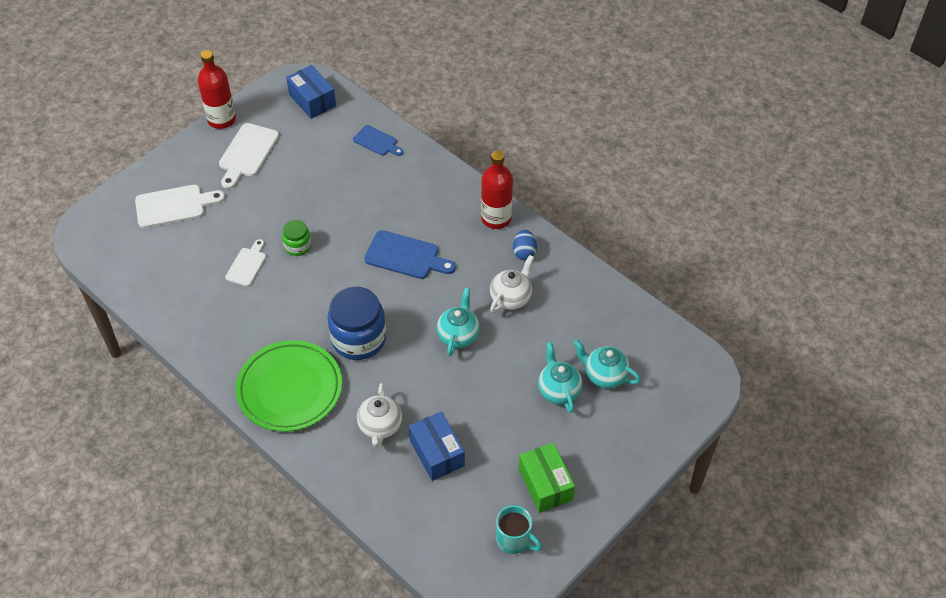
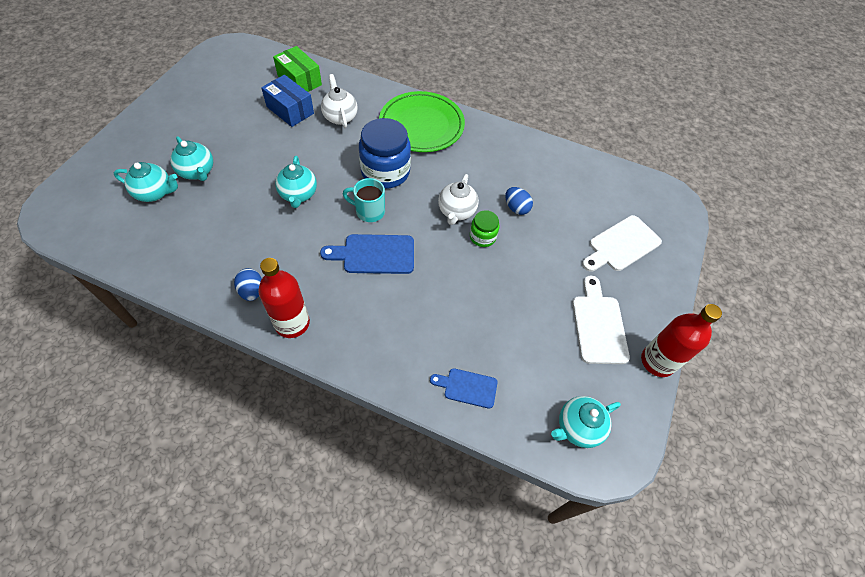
camera: 155 degrees right, 5 degrees up
(247, 265) = (516, 208): white cutting board -> blue egg
(312, 100) = (577, 427): blue box -> turquoise teapot
(511, 298) = (256, 240): white teapot -> white teapot (456, 212)
(514, 540) = (219, 75): turquoise mug -> turquoise mug (369, 211)
(545, 484) = (200, 108): green box -> green box (299, 80)

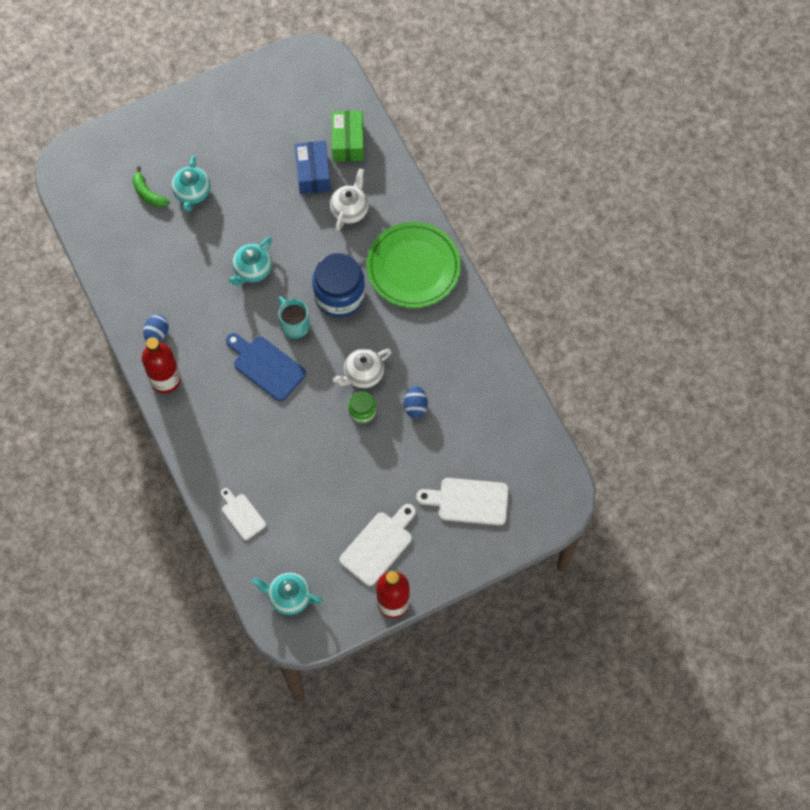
camera: 45 degrees right, 10 degrees up
(155, 193) = (148, 193): turquoise teapot -> green banana
(467, 387) = (242, 514): blue cutting board -> white cutting board

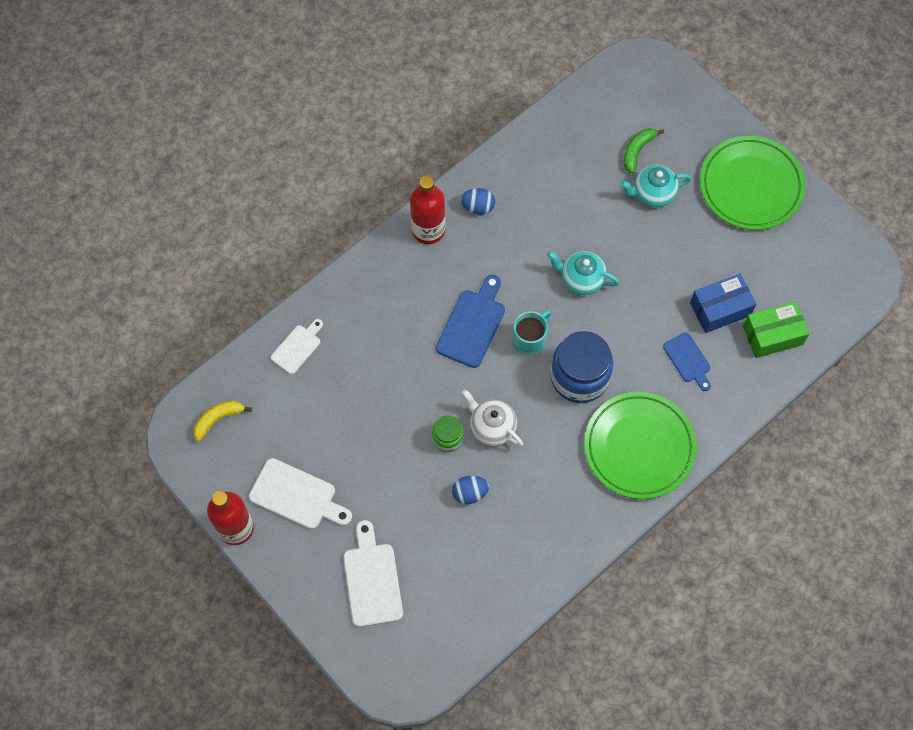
camera: 75 degrees right, 0 degrees up
(211, 118) = (751, 186): none -> green plate
(289, 597) = (218, 419): turquoise teapot -> yellow banana
(350, 210) = (688, 360): white teapot -> blue cutting board

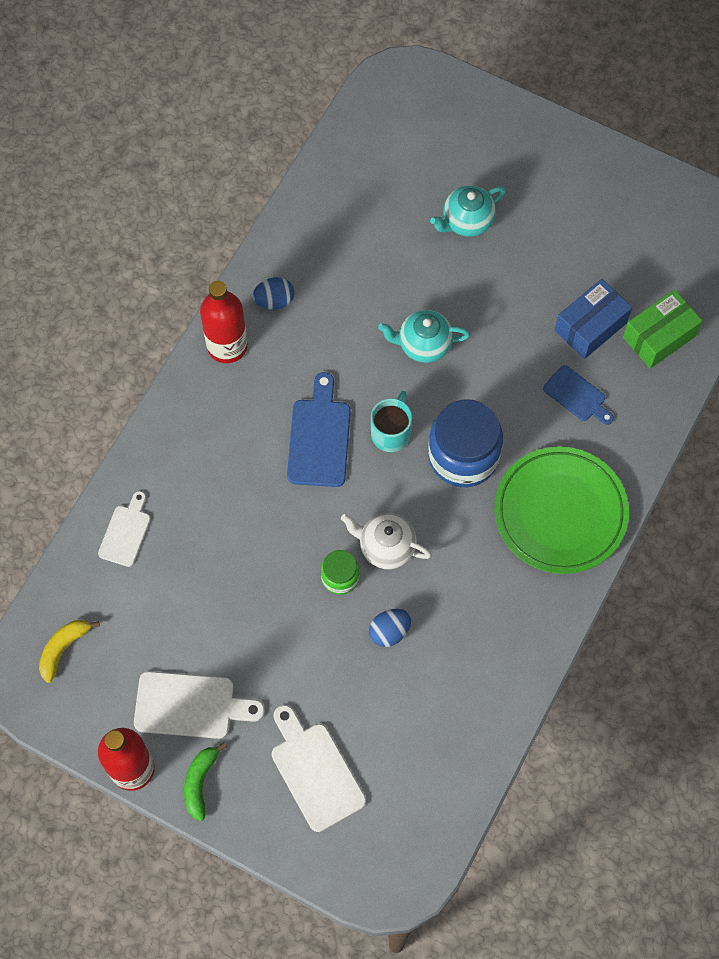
camera: 20 degrees left, 0 degrees up
(637, 151) = (431, 179): green banana -> green banana (200, 782)
(751, 186) = (572, 177): green plate -> none

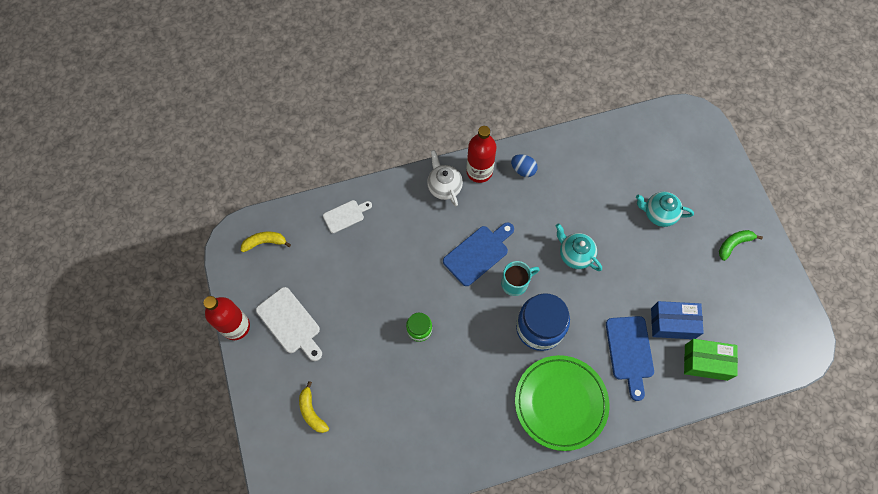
camera: 45 degrees right, 0 degrees up
(200, 782) = (257, 363): green banana -> green banana (734, 244)
(315, 771) = (312, 411): white cutting board -> yellow banana
(386, 547) = (456, 336): white teapot -> white teapot (444, 187)
(389, 632) = (415, 379): blue egg -> none
(577, 396) = (629, 352): blue cutting board -> blue cutting board, size x1.58

